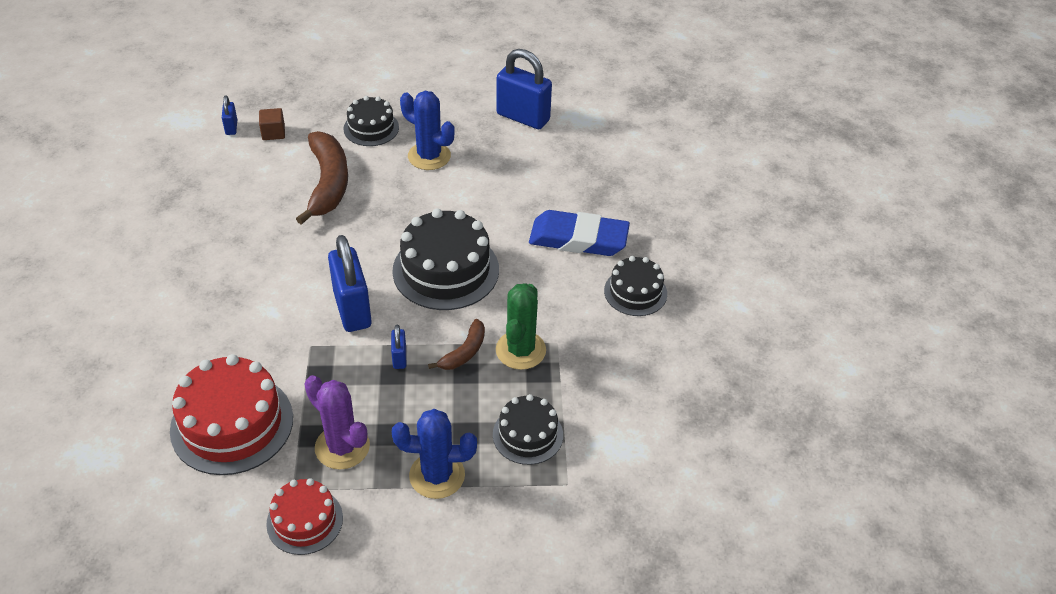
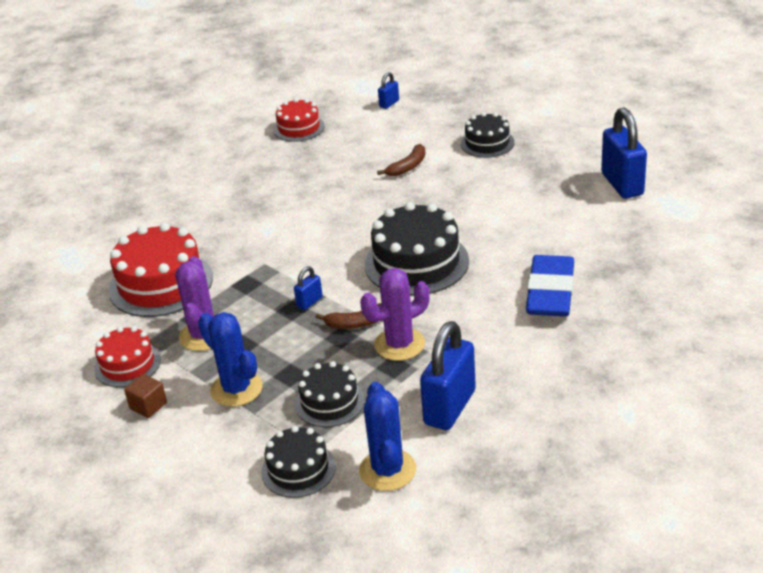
camera: 50 degrees right, 10 degrees down
(169, 192) = (299, 128): none -> red cake
(273, 133) = (413, 118): brown cube -> brown cube (148, 406)
(327, 183) = (407, 167): brown banana -> brown banana, size x0.53
(352, 309) = (319, 255): blue padlock -> blue padlock (449, 407)
(429, 156) = (506, 180): blue cactus -> blue cactus (387, 470)
(520, 350) = (399, 344): green cactus -> purple cactus
(578, 239) = (550, 292): blue eraser -> blue eraser turned 45 degrees clockwise
(635, 292) = (546, 354): black cake -> black cake (298, 469)

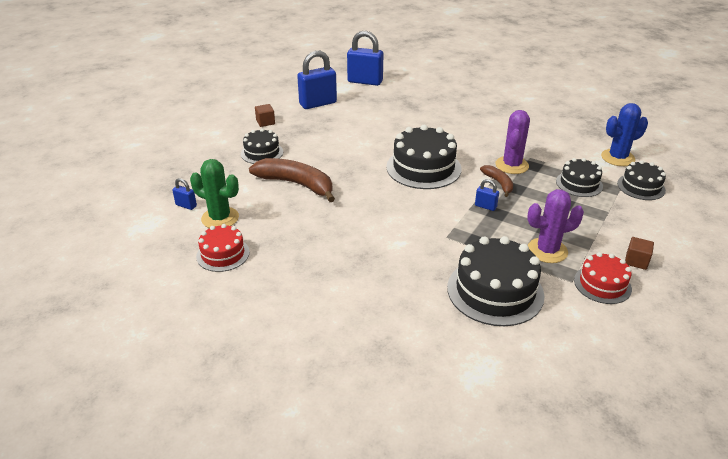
camera: 105 degrees left, 0 degrees up
(161, 283) = (495, 291): red cake -> black cake
(236, 389) = (592, 223): blue cactus -> none
(359, 123) = (220, 218): none -> green cactus
(399, 344) = (512, 165): purple cactus -> purple cactus turned 60 degrees clockwise
(407, 167) = (296, 184): brown banana -> brown banana, size x1.90
(449, 407) = (556, 144): blue padlock -> blue padlock (365, 81)
(550, 292) = (438, 121): blue eraser -> none
(568, 143) = (265, 122): none -> brown cube

